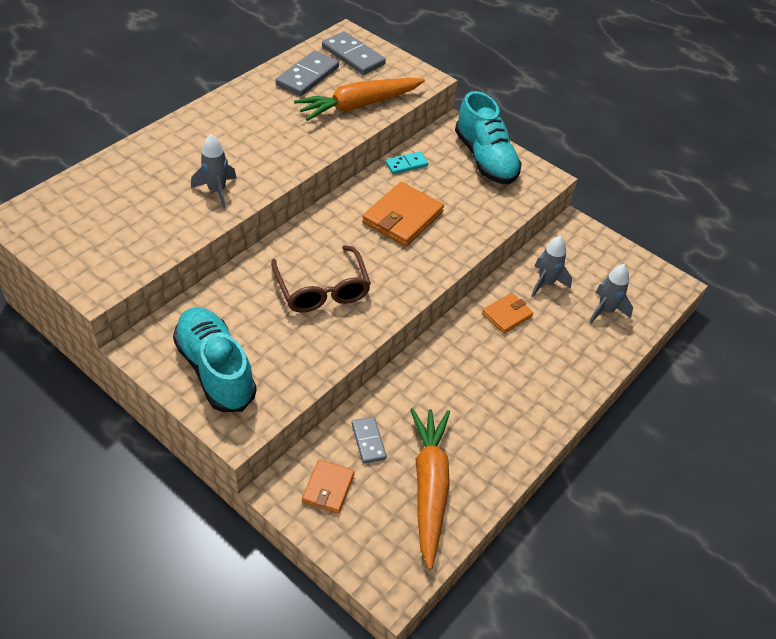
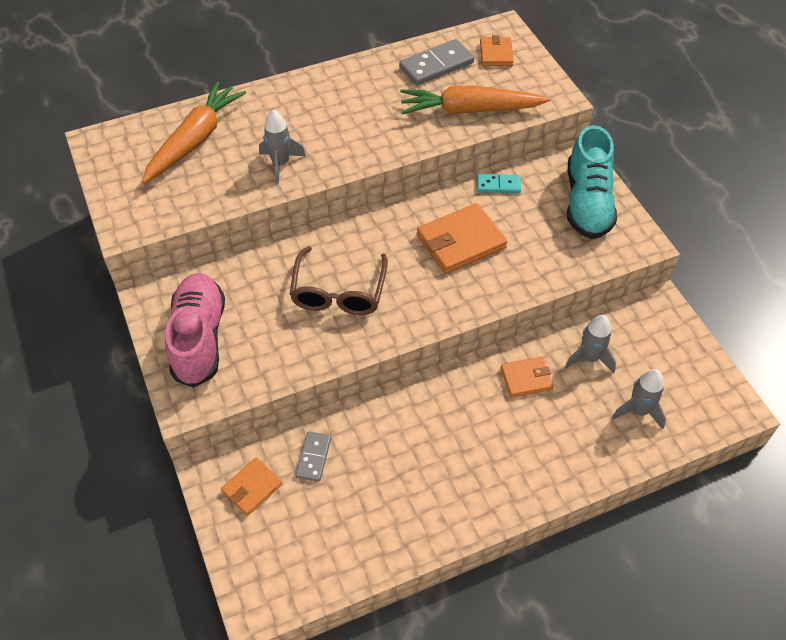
camera: 30 degrees right, 5 degrees up
(215, 369) = (199, 338): turquoise shoe -> pink shoe
(353, 56) = (496, 54): grey domino -> orange wallet
(429, 487) = (345, 525): orange carrot -> orange carrot (195, 140)

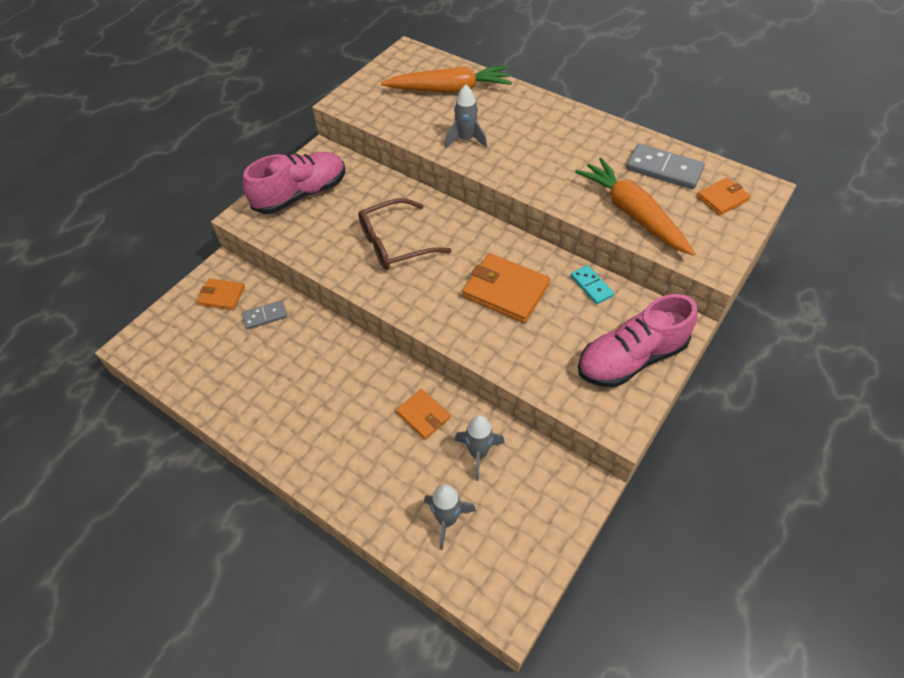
camera: 60 degrees right, 0 degrees up
(587, 203) = (631, 358): turquoise shoe -> pink shoe

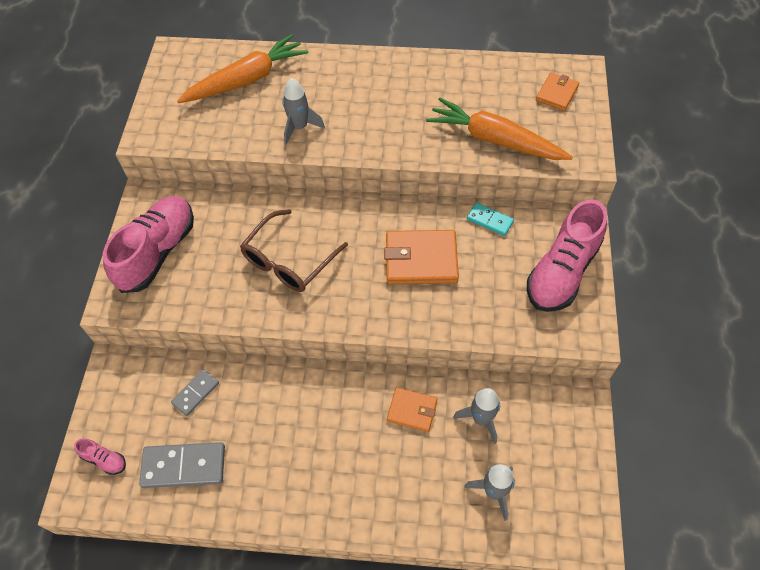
camera: 30 degrees left, 5 degrees up
(169, 331) = (104, 460): none -> pink shoe
(222, 296) = (135, 395): orange wallet -> none
(664, 169) = (493, 85): grey domino -> grey domino (184, 466)

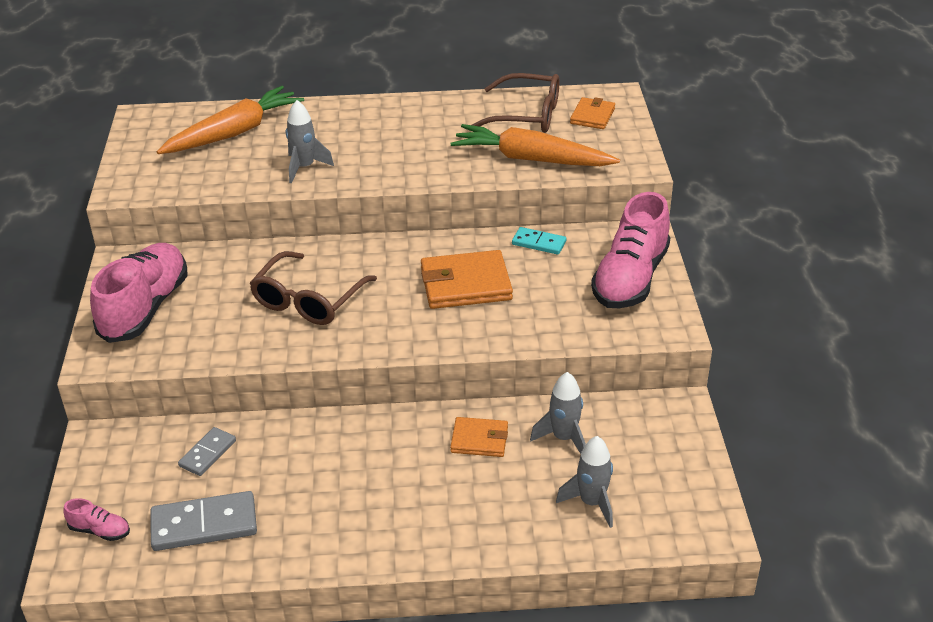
camera: 10 degrees left, 20 degrees down
(498, 86) = (526, 115): none -> brown glasses

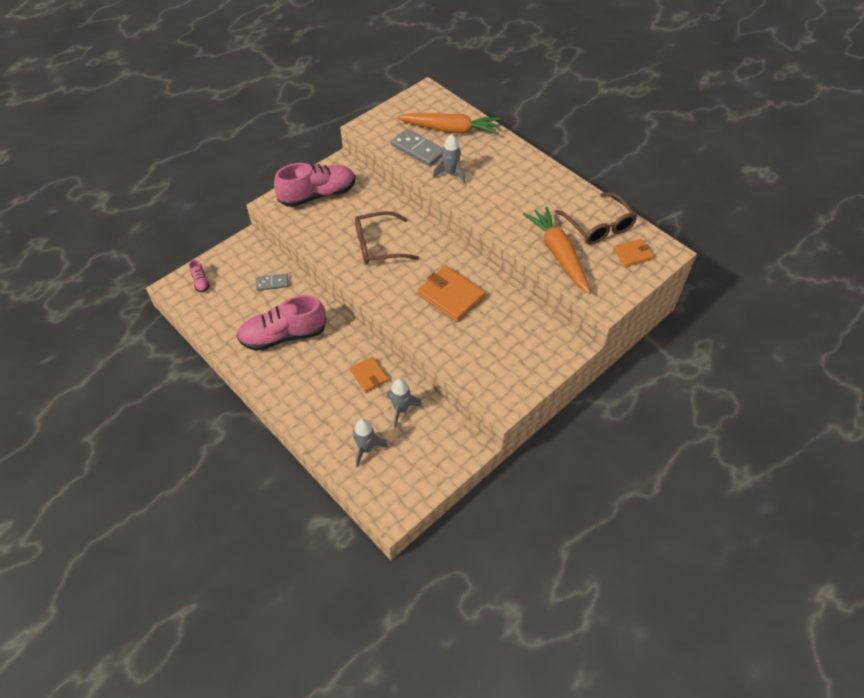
camera: 50 degrees right, 15 degrees up
(204, 525) = (231, 313): grey domino -> grey domino (418, 150)
(539, 243) = (516, 304): turquoise domino -> none
(630, 279) = (527, 362): pink shoe -> pink shoe (283, 335)

